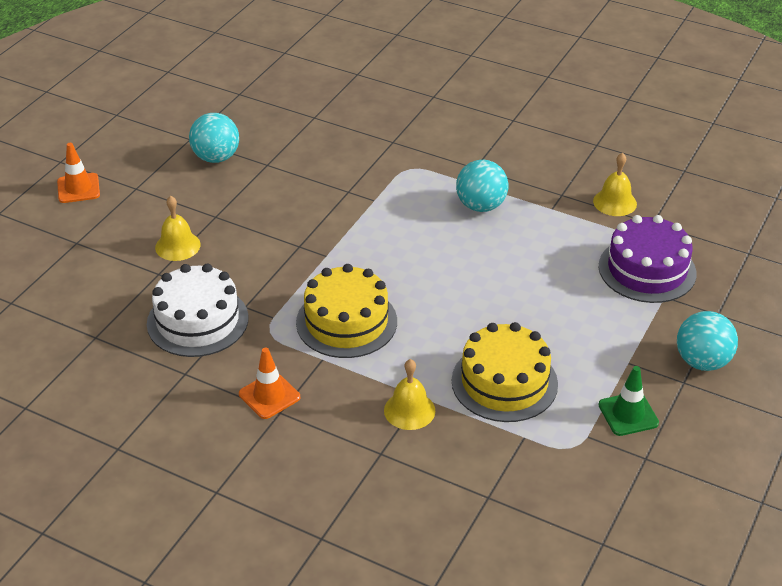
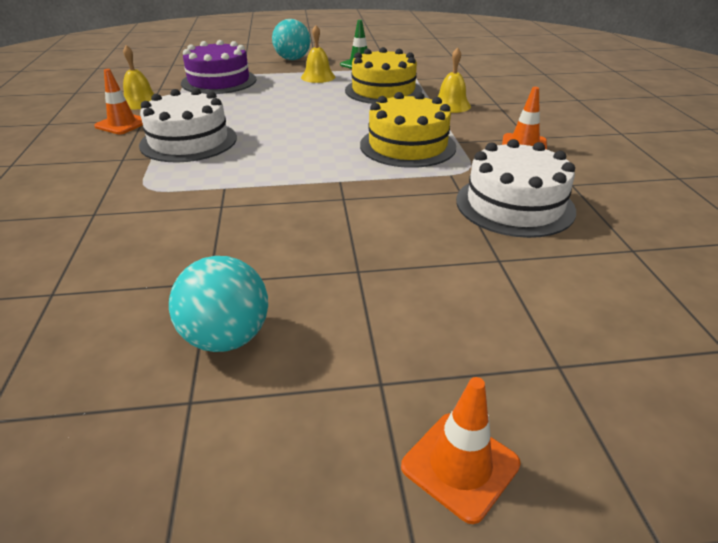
camera: 125 degrees left, 5 degrees down
(177, 246) = (442, 270): yellow bell -> yellow bell (318, 77)
(481, 206) = (189, 141): turquoise ball -> white cake
(558, 181) = (122, 124): none -> orange traffic cone

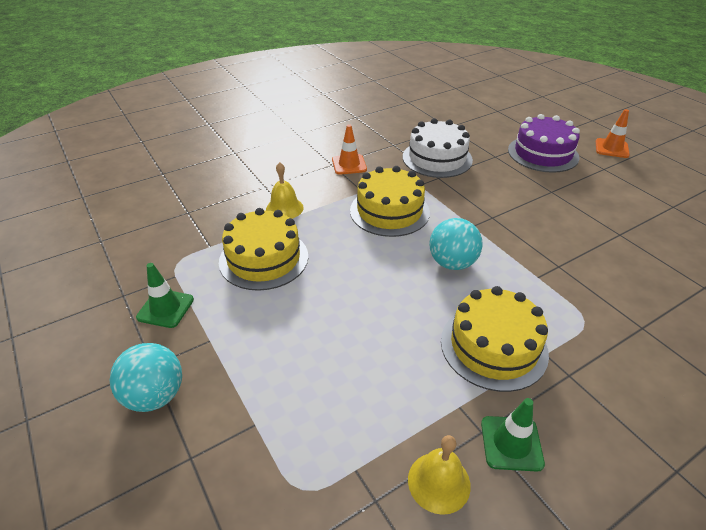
camera: 115 degrees left, 5 degrees up
(122, 124) = (511, 443): orange traffic cone -> green traffic cone
(189, 141) = (493, 346): white cake -> yellow cake
(219, 81) = (303, 435): purple cake -> purple cake (543, 153)
(226, 337) = (638, 211): turquoise ball -> turquoise ball (452, 263)
(318, 77) = (237, 329): yellow bell -> none

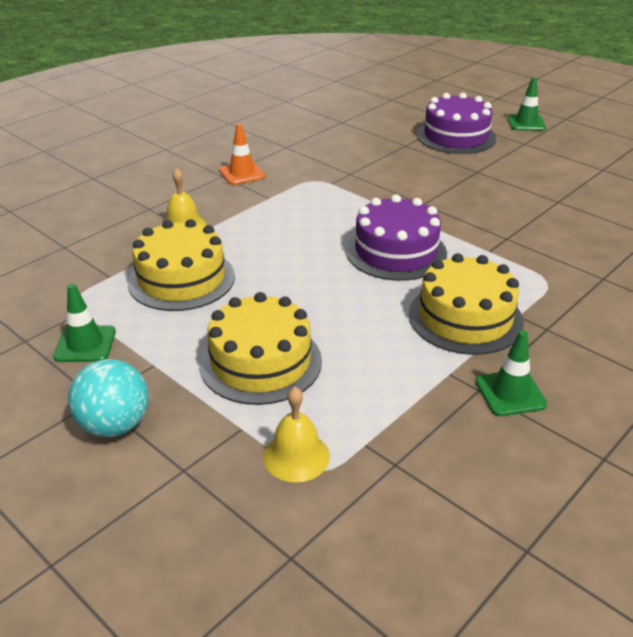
camera: 15 degrees left, 5 degrees down
(389, 211) = (308, 213): yellow cake -> yellow cake (260, 362)
(437, 158) = (341, 155): white cake -> none
(439, 482) = (452, 437): yellow bell -> yellow bell (296, 456)
(452, 263) = (396, 252): turquoise ball -> purple cake
(611, 148) = (526, 123): orange traffic cone -> green traffic cone

